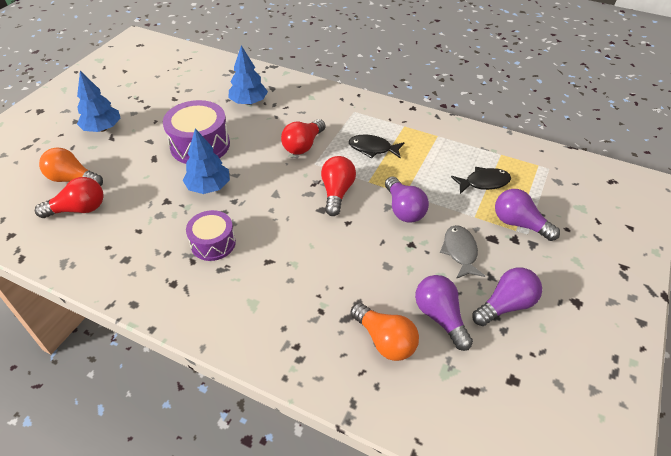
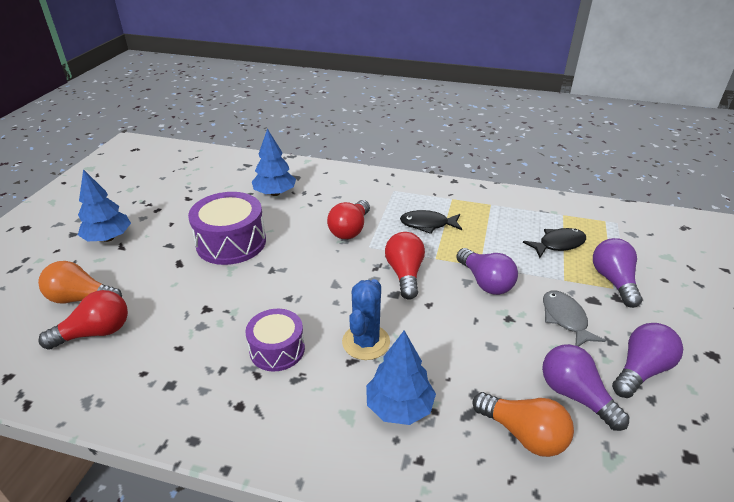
camera: 10 degrees left, 10 degrees down
(209, 187) = (254, 286): blue tree -> blue tree (399, 407)
(285, 247) = (366, 342): none -> blue cactus
(519, 224) = (613, 281): purple light bulb -> purple light bulb turned 60 degrees clockwise

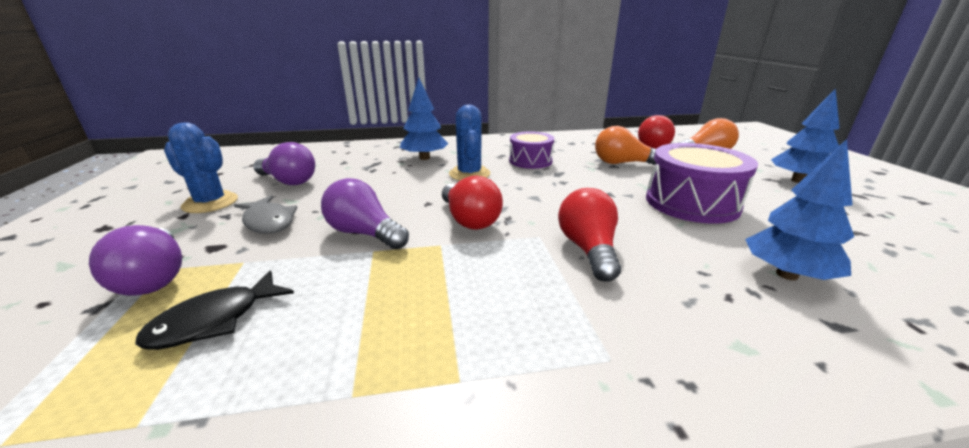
camera: 155 degrees right, 10 degrees down
(427, 224) = (479, 291): black fish -> none
(523, 434) = (336, 163): orange light bulb -> orange light bulb (622, 163)
(641, 370) = (210, 203): purple light bulb -> blue cactus

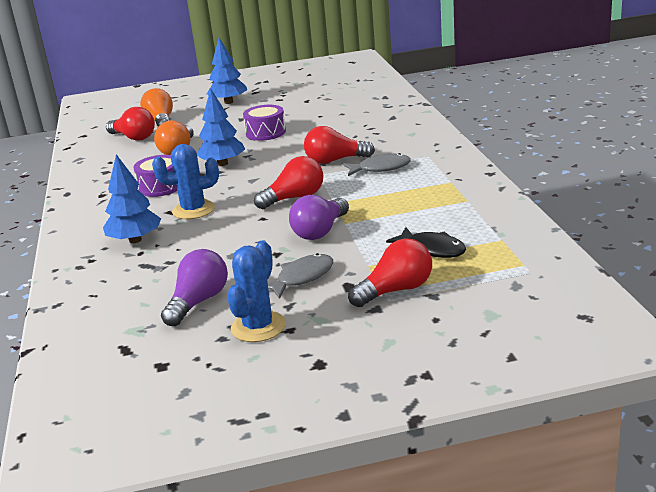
camera: 90 degrees left, 0 degrees up
(155, 278) = (396, 290): purple light bulb -> red light bulb
(550, 291) = (380, 168): none -> grey fish
(691, 203) = (265, 133): purple drum -> purple drum, size x0.63
(786, 274) = (354, 120): blue tree -> blue tree (222, 164)

